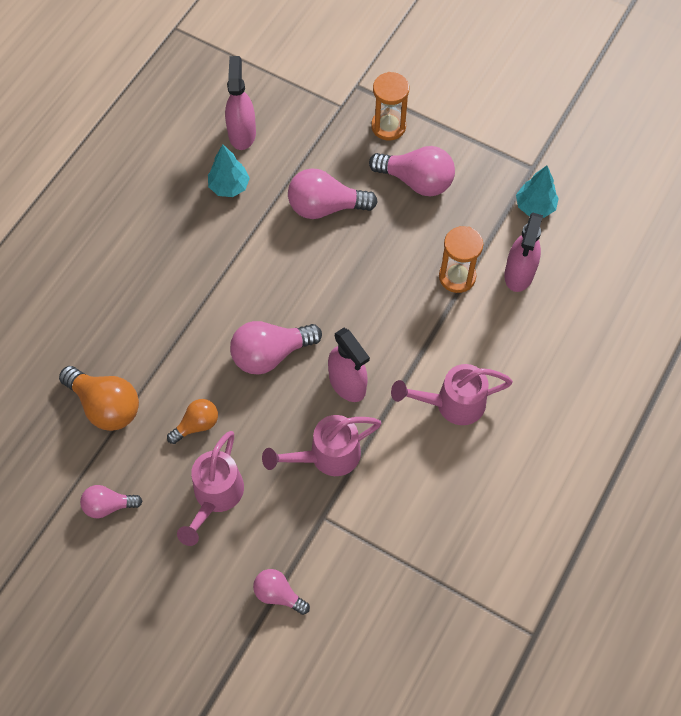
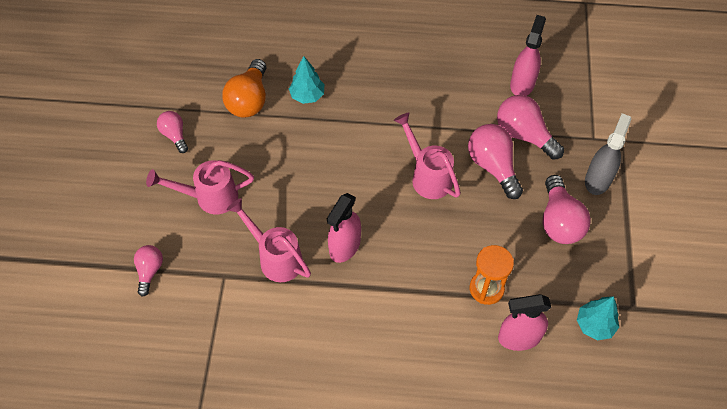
camera: 65 degrees right, 5 degrees down
(197, 425) = (261, 161): orange light bulb -> none
(229, 186) = (470, 96): turquoise tree -> turquoise tree (307, 96)
(242, 133) = (522, 84): pink spray bottle -> pink spray bottle turned 45 degrees counterclockwise
(270, 354) = (342, 183): pink light bulb -> pink light bulb (524, 135)
(388, 126) = (598, 179): orange hourglass -> grey spray bottle
(451, 404) = (365, 331): pink watering can -> pink watering can (427, 175)

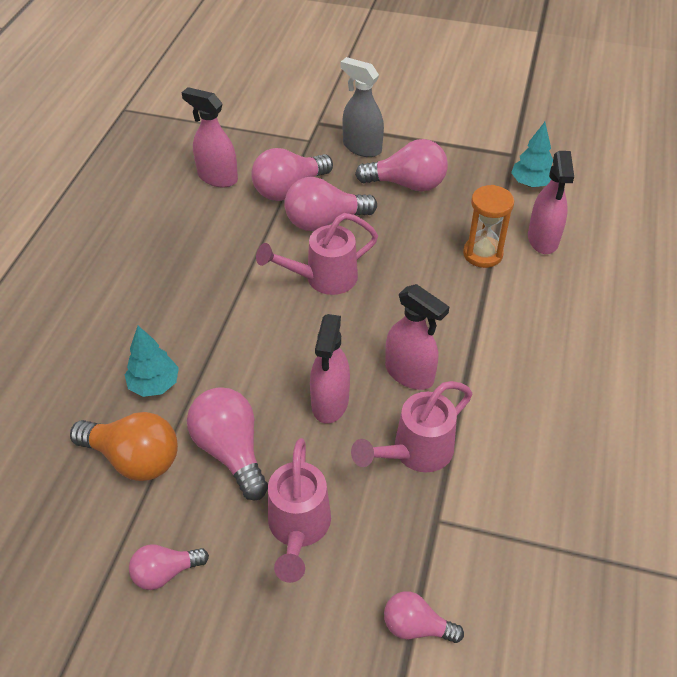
camera: 80 degrees left, 10 degrees down
(262, 149) = (231, 451): none -> pink light bulb
(310, 199) = (330, 402): none -> pink spray bottle

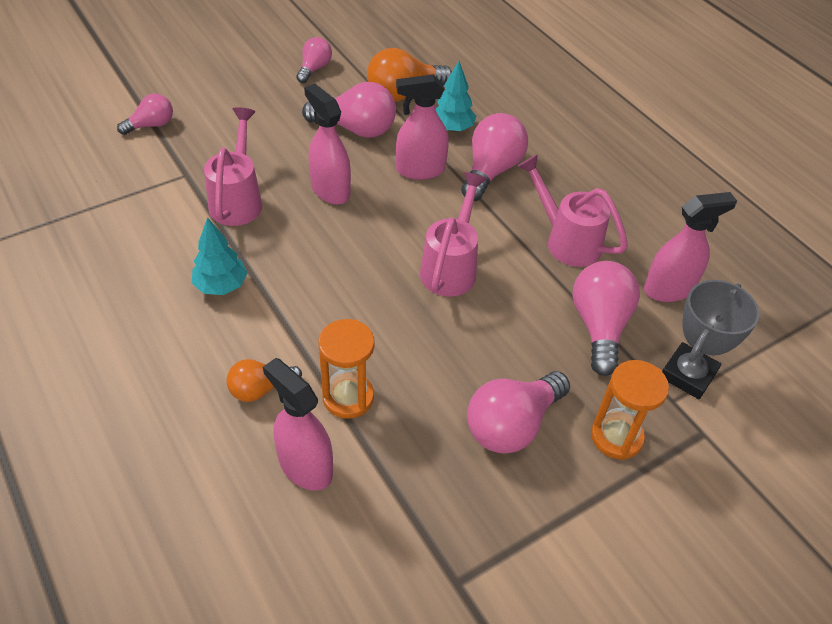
camera: 130 degrees right, 0 degrees up
(282, 143) = (688, 375): none -> grey trophy
(298, 529) = (266, 122): pink watering can -> pink watering can (566, 240)
(324, 221) = (524, 318): pink light bulb -> pink light bulb (491, 171)
(362, 147) = (616, 437): grey spray bottle -> orange hourglass
(409, 374) = (296, 244): pink spray bottle -> pink spray bottle (420, 170)
(530, 183) = (391, 546): turquoise tree -> turquoise tree (221, 286)
(533, 293) = (260, 389): none -> orange light bulb

